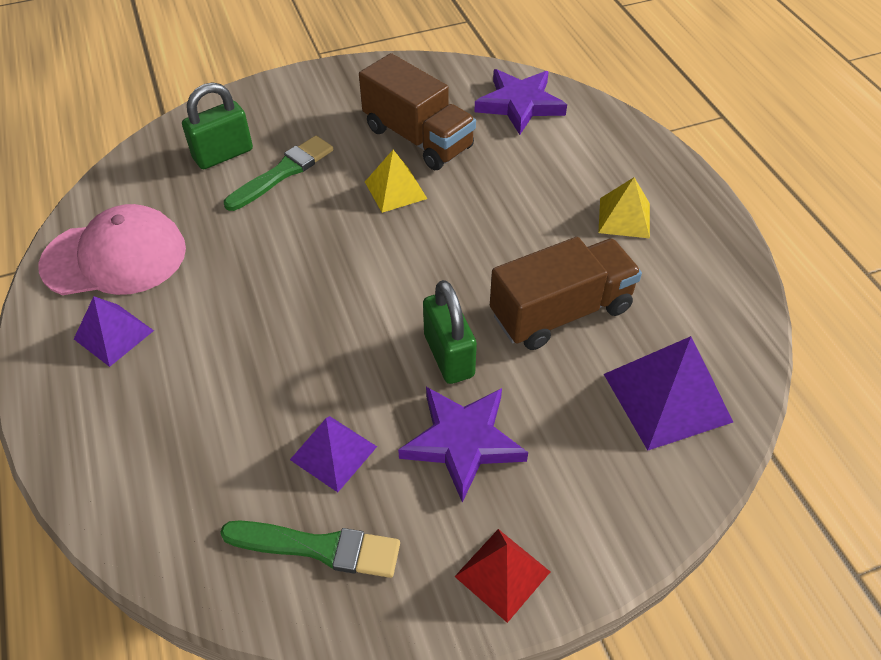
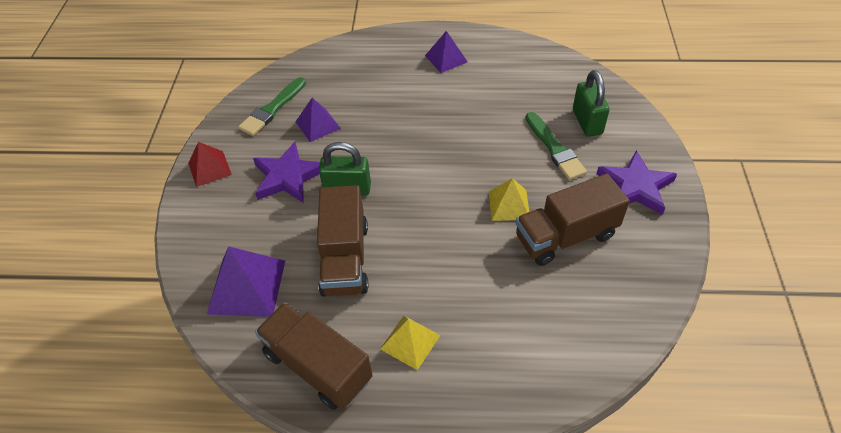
camera: 115 degrees right, 0 degrees up
(115, 257) = (506, 64): pink cap -> none
(520, 104) = (588, 327): purple star -> purple star (635, 187)
(707, 280) = (318, 366): none -> brown truck

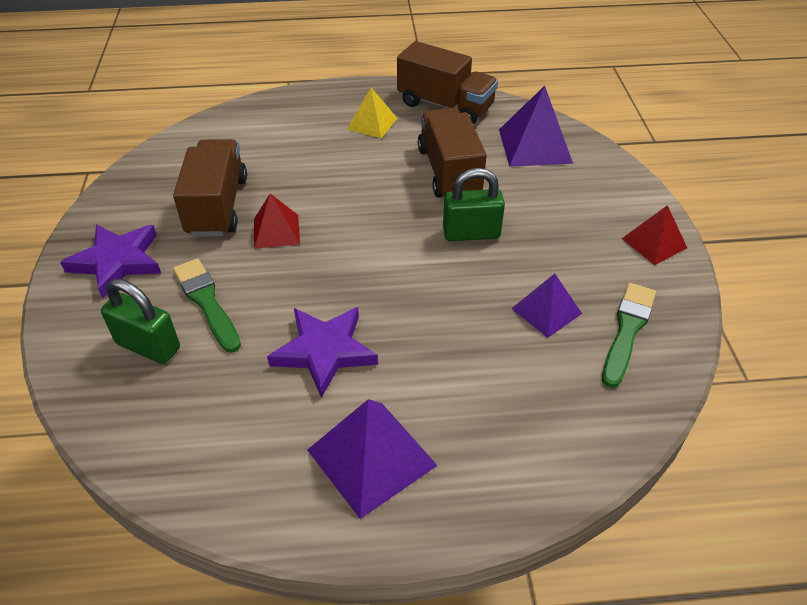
camera: 170 degrees right, 5 degrees down
(288, 177) = (550, 241): purple star -> purple star (324, 351)
(446, 58) = (371, 457): purple pyramid -> purple pyramid, size x1.59
(509, 205) = (276, 231): yellow pyramid -> red pyramid
(566, 236) = (217, 206): brown truck -> brown truck turned 60 degrees counterclockwise
(587, 122) = (148, 346): green padlock -> green padlock turned 45 degrees counterclockwise

